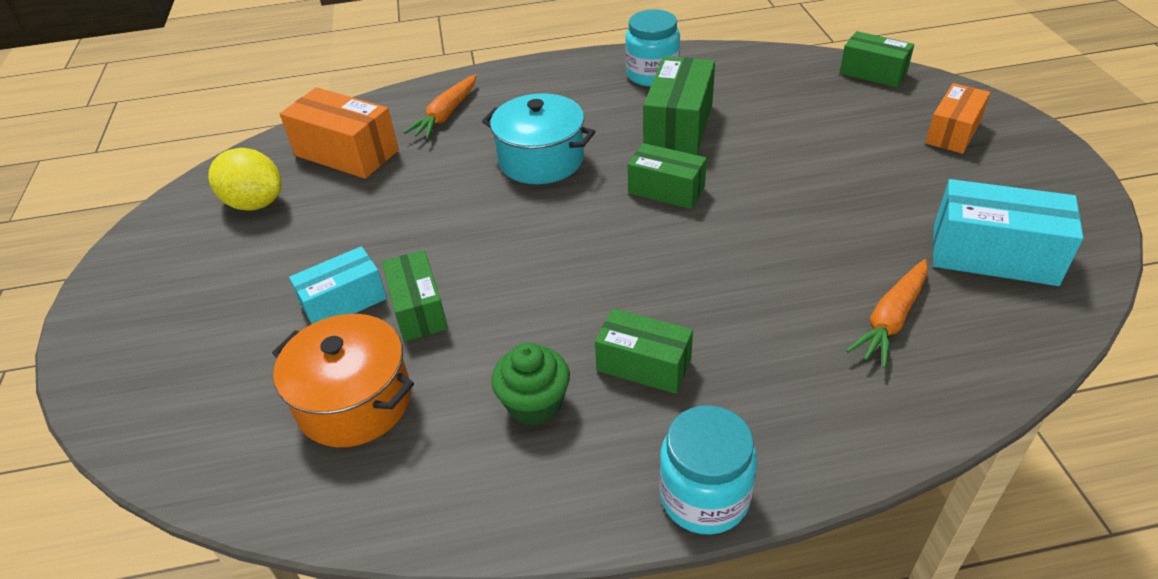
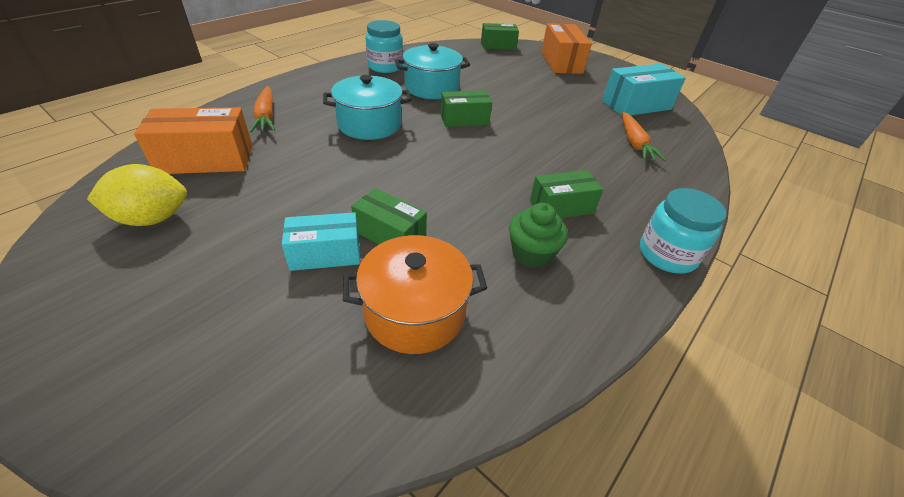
camera: 45 degrees left, 0 degrees up
(344, 302) = (325, 254): turquoise box -> turquoise box turned 60 degrees clockwise
(678, 126) = (432, 88): green box -> turquoise pot
(953, 132) = (561, 62): orange box -> orange box, size x1.51

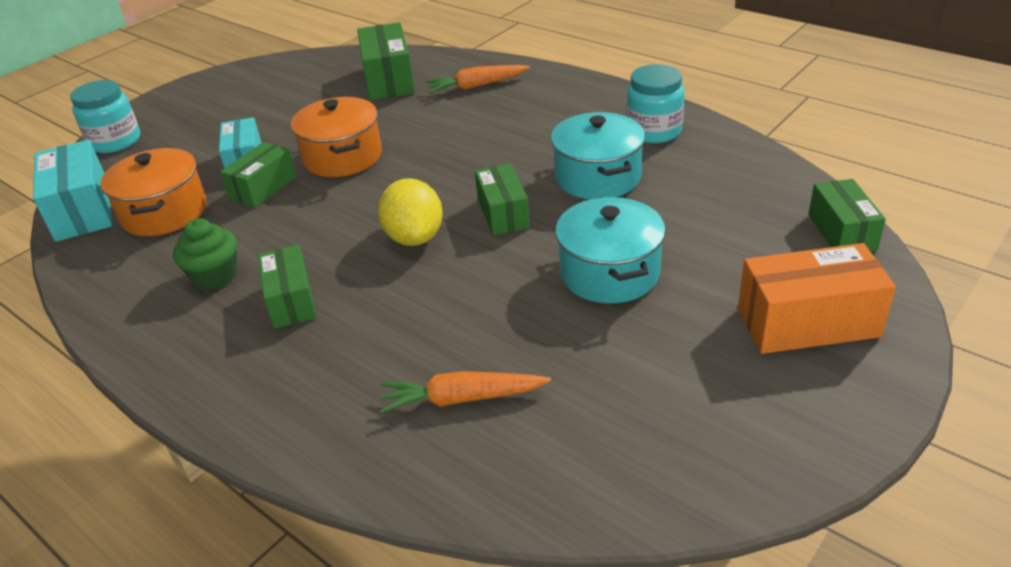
camera: 95 degrees right, 5 degrees down
(152, 218) = (304, 83): yellow lemon -> yellow lemon (414, 237)
(206, 159) = (389, 79): orange box -> green box
(353, 186) = (342, 157): none -> orange pot
(369, 124) = (472, 146): turquoise pot -> turquoise pot (609, 273)
(636, 105) = (627, 426): turquoise box -> turquoise box (82, 210)
(667, 254) = (184, 388): turquoise jar -> turquoise jar (115, 141)

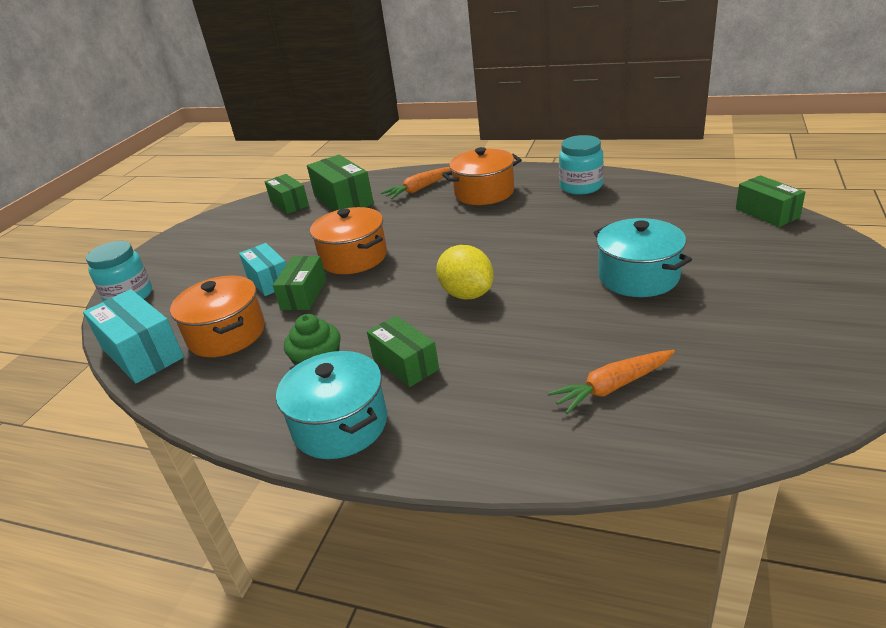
camera: 20 degrees left, 5 degrees down
(503, 213) = (521, 261): green box -> green box (289, 204)
(540, 110) = (484, 193): none -> orange pot
(597, 177) = (569, 222): turquoise pot -> turquoise pot (340, 425)
(807, 322) = (801, 269): orange box -> none

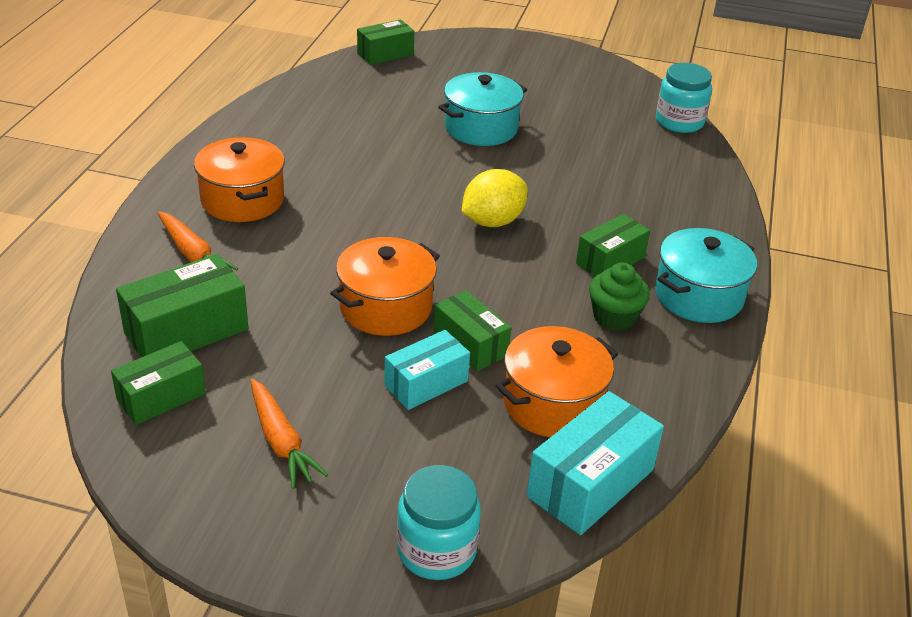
camera: 100 degrees left, 5 degrees up
(304, 294) = (470, 344): green box -> green box turned 45 degrees clockwise
(581, 186) = (268, 133): turquoise jar -> turquoise jar (679, 122)
(612, 387) = (637, 160): orange carrot -> orange carrot (281, 441)

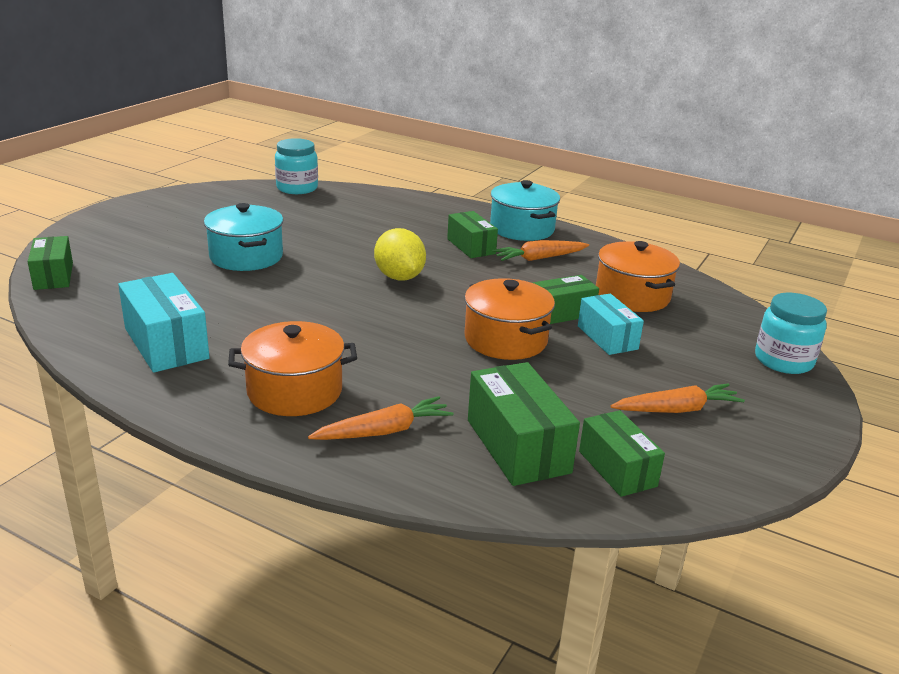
camera: 75 degrees left, 10 degrees down
(591, 483) = (711, 298): turquoise box -> turquoise box (166, 343)
(614, 317) = (539, 258): green cupcake -> orange carrot

